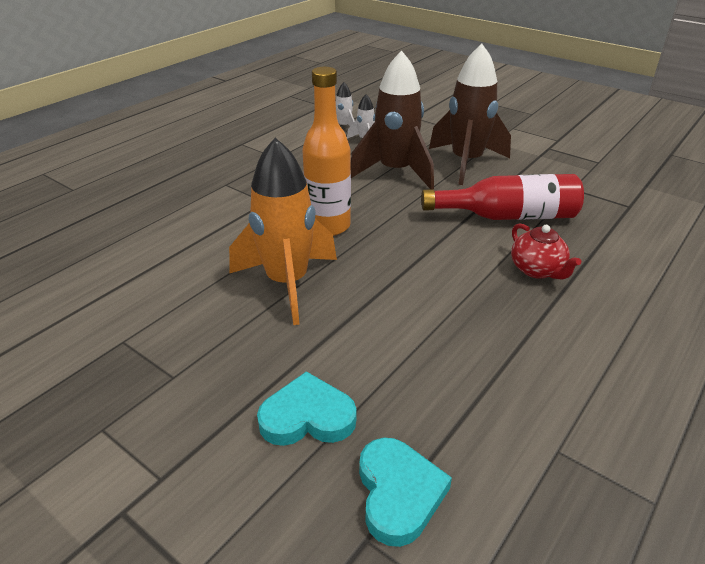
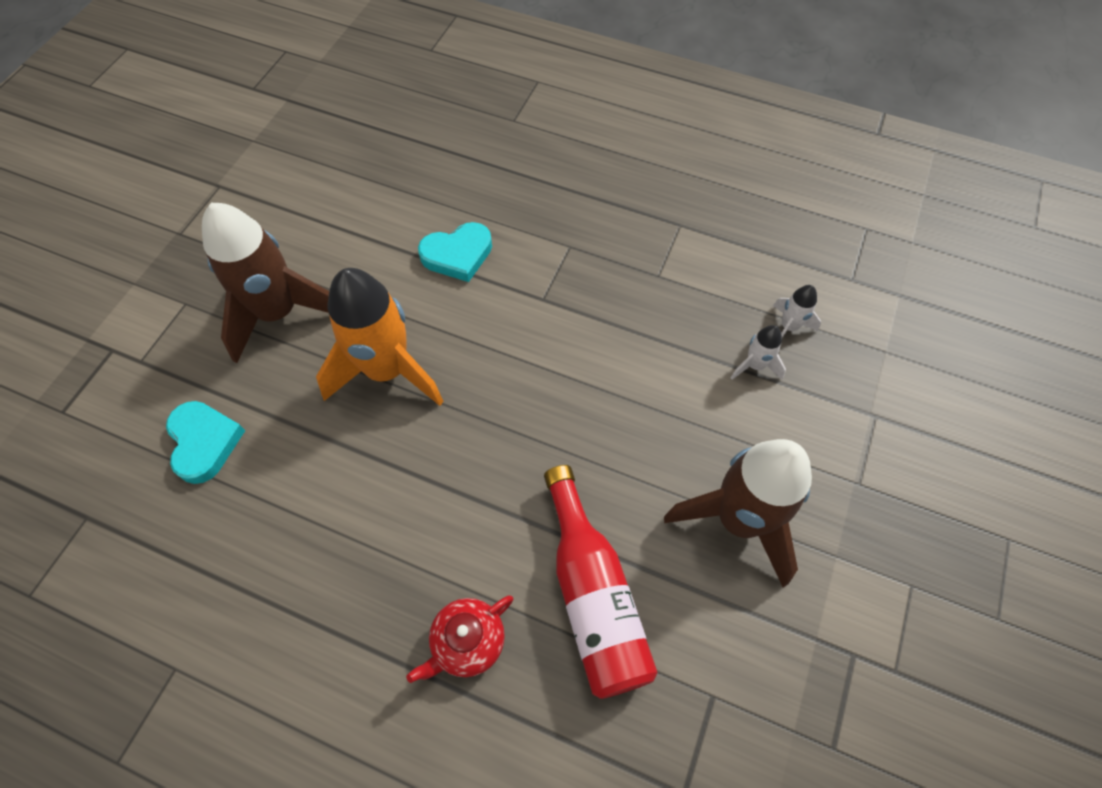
camera: 75 degrees right, 25 degrees up
(328, 226) = (506, 379): orange bottle -> none
(395, 172) = (669, 426): brown rocket -> brown rocket (278, 313)
(398, 493) = (126, 533): turquoise heart -> turquoise heart (457, 255)

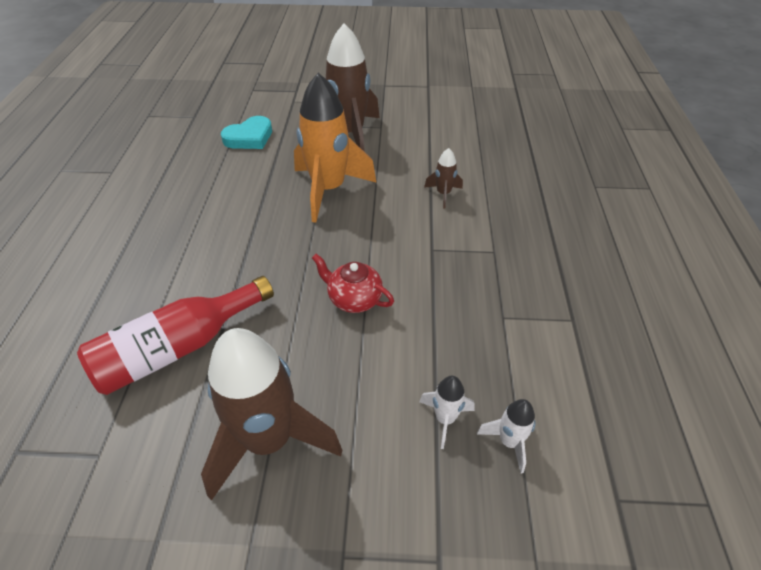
camera: 70 degrees right, 15 degrees down
(457, 255) = (443, 194): turquoise heart -> brown rocket
(467, 642) = (135, 286): red teapot -> red teapot (354, 299)

